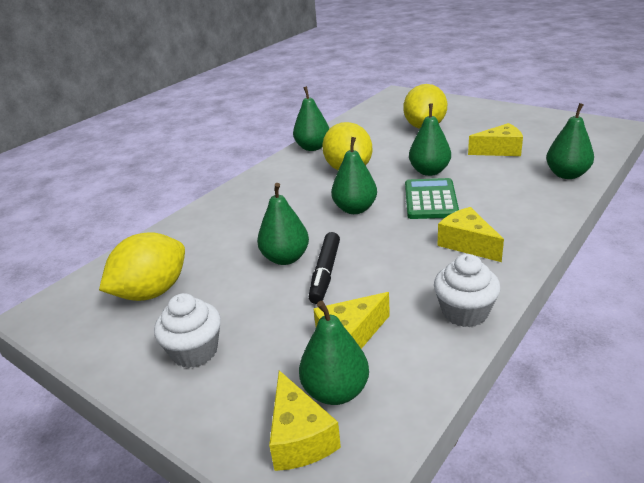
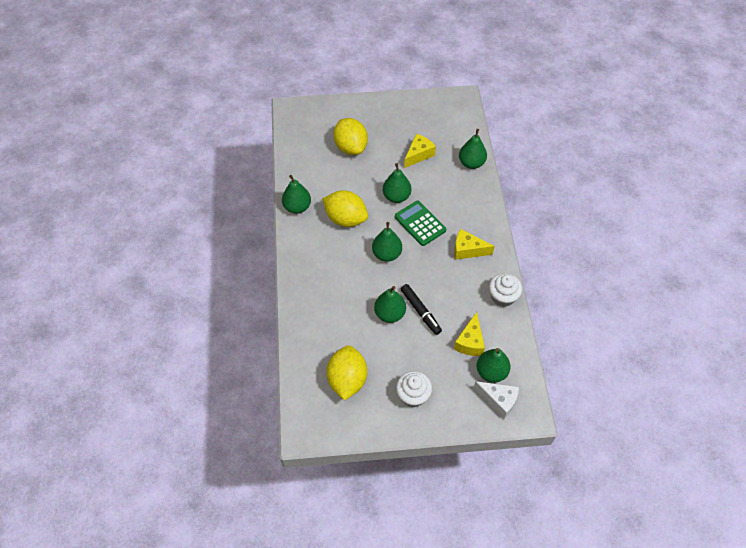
camera: 45 degrees left, 25 degrees up
(299, 437) = (498, 400): yellow cheese -> white cheese

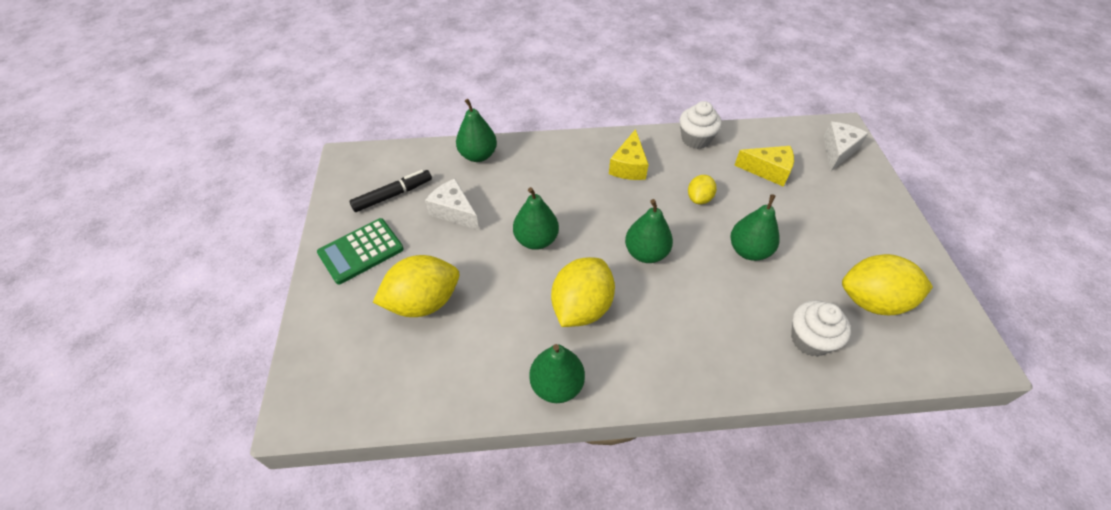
camera: 90 degrees left, 5 degrees down
(413, 395) = (865, 228): white cupcake -> white cupcake (810, 339)
(418, 155) = (454, 211): yellow cheese -> white cheese
(420, 223) = (587, 213): green calculator -> green calculator (361, 251)
(420, 311) = (736, 217): black marker -> black marker (393, 195)
(437, 291) = (699, 198): none -> yellow lemon
(491, 372) = (803, 155): green pear -> none

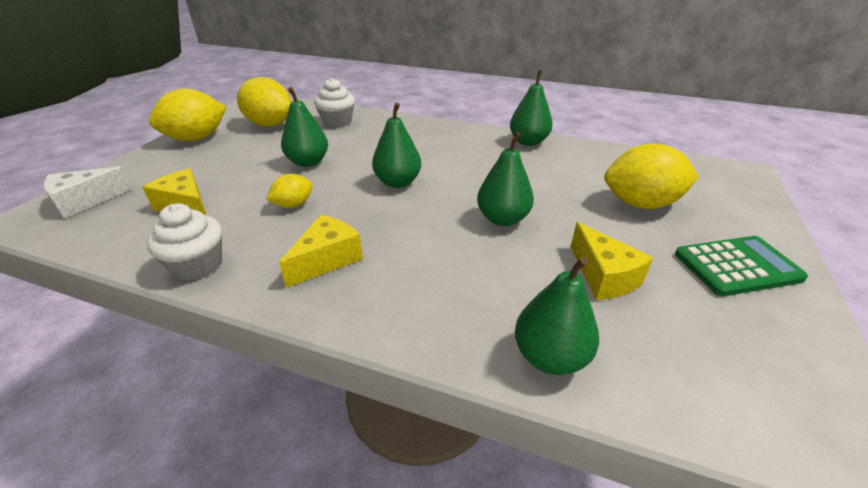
camera: 155 degrees left, 15 degrees down
(393, 195) = (712, 331): black marker -> none
(454, 211) = (603, 276): white cheese -> yellow cheese
(581, 307) = (485, 167): yellow lemon -> yellow lemon (196, 138)

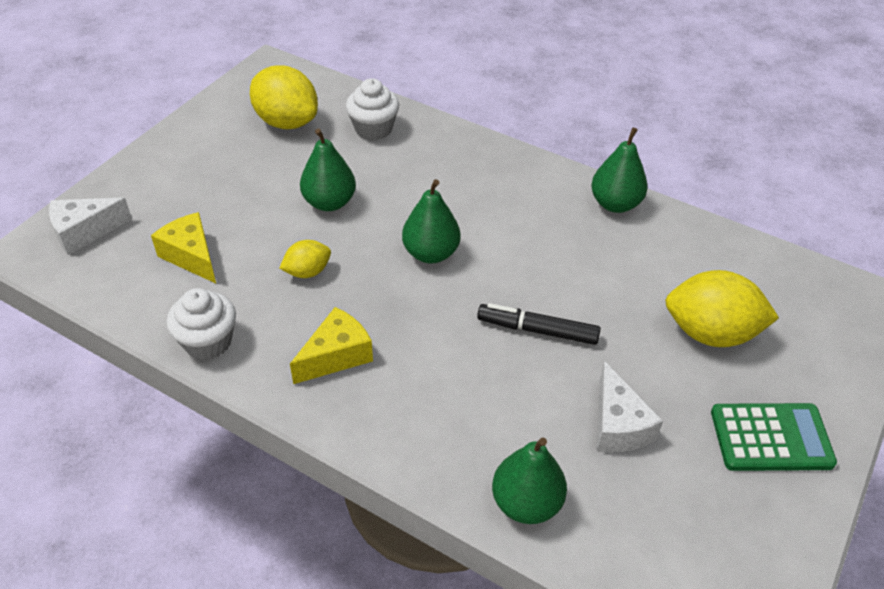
camera: 10 degrees right, 10 degrees up
(196, 138) = (197, 138): yellow lemon -> none
(502, 219) = (537, 330): green pear -> black marker
(603, 276) = (617, 425): yellow cheese -> white cheese

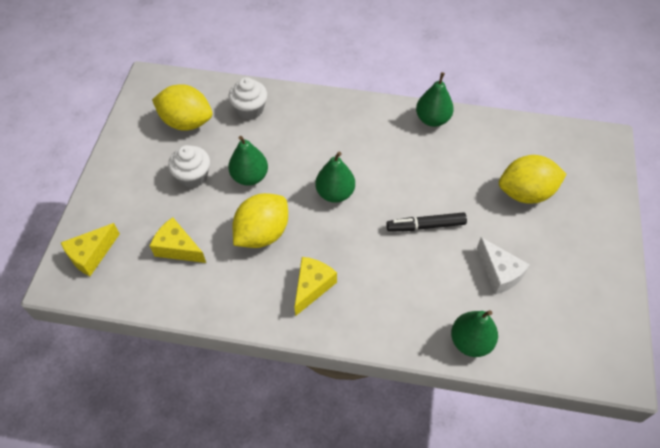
camera: 20 degrees left, 10 degrees up
(84, 232) = (91, 255): white cheese -> yellow cheese
(208, 341) = (224, 306): white cupcake -> white cupcake (193, 176)
(307, 272) = (262, 233): yellow lemon -> yellow lemon, size x1.89
(771, 438) = (585, 250): green calculator -> none

